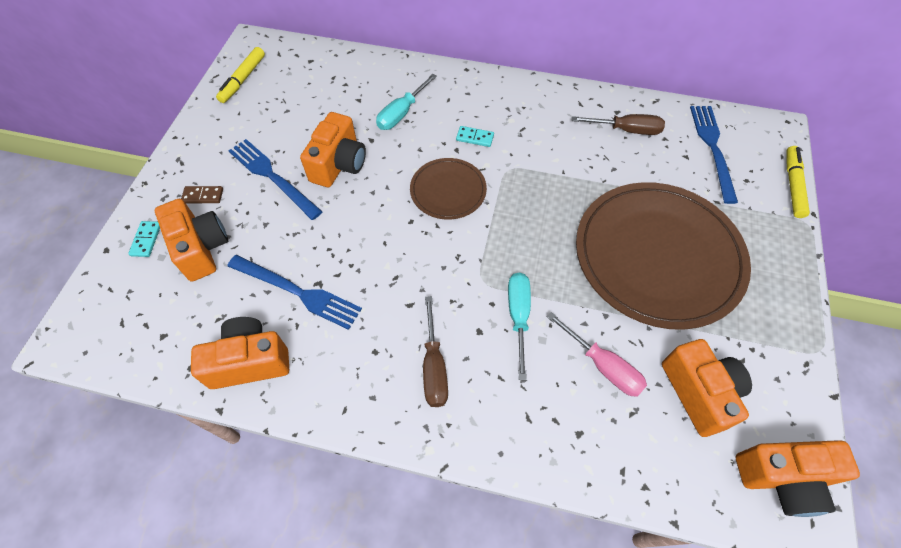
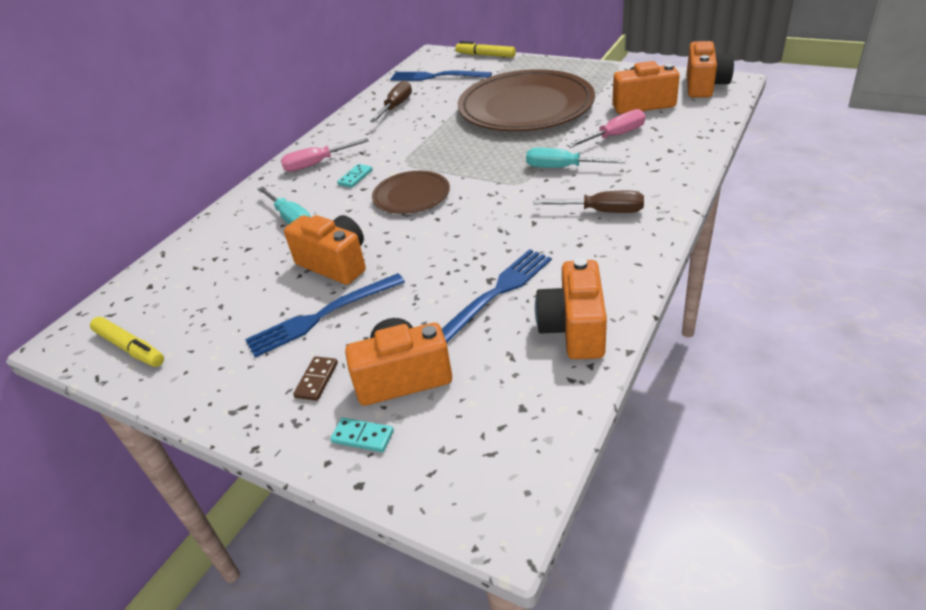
camera: 70 degrees left, 20 degrees down
(494, 100) = (316, 164): none -> pink screwdriver

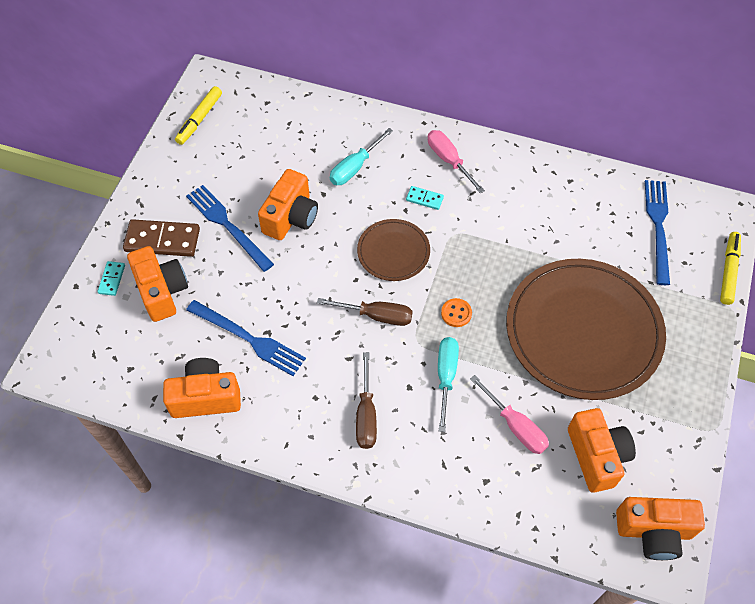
camera: 75 degrees right, 20 degrees up
(316, 380) = (162, 240): brown domino -> brown domino, size x1.98
(396, 106) = (576, 201): brown screwdriver -> brown screwdriver (377, 316)
(494, 162) = (456, 313): none -> orange button

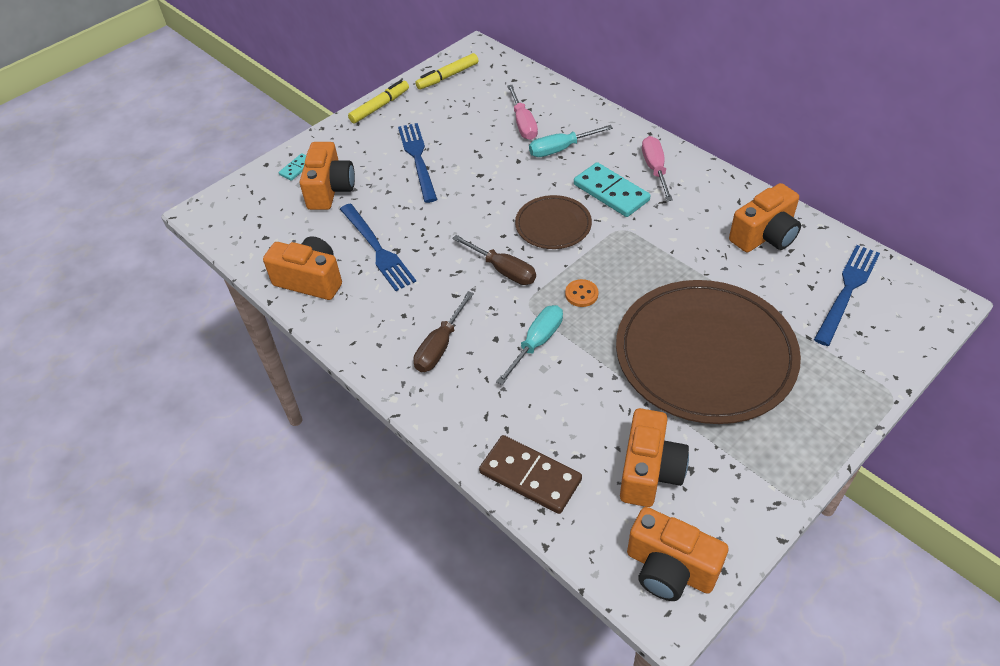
camera: 30 degrees right, 10 degrees down
(162, 240) = (357, 153): brown domino -> brown domino (530, 476)
(291, 217) = (477, 170): orange camera -> orange camera (764, 236)
(424, 199) = (611, 192): turquoise domino -> turquoise domino, size x1.98
(516, 426) = (580, 411): pink screwdriver -> pink screwdriver (523, 124)
(728, 271) = (908, 357): yellow marker -> yellow marker (380, 106)

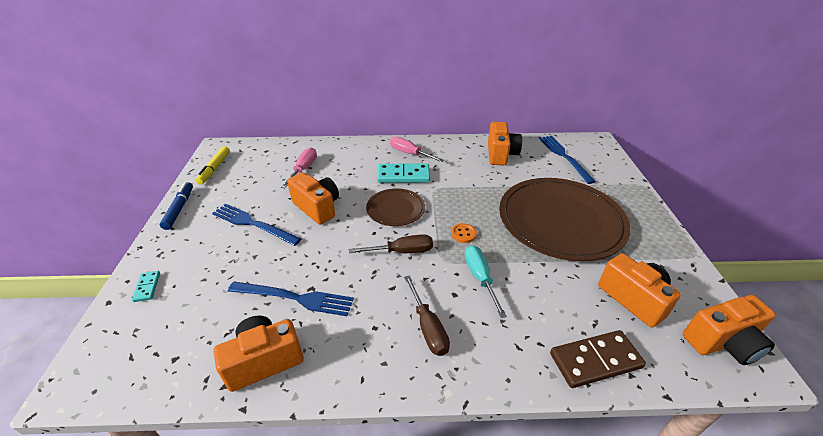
camera: 50 degrees left, 10 degrees down
(330, 190) = (200, 284): orange camera -> orange camera (317, 208)
(380, 106) = (179, 209): yellow marker -> blue marker
(523, 124) = (303, 169): pink screwdriver -> pink screwdriver turned 105 degrees counterclockwise
(560, 149) = (344, 170): turquoise screwdriver -> none

